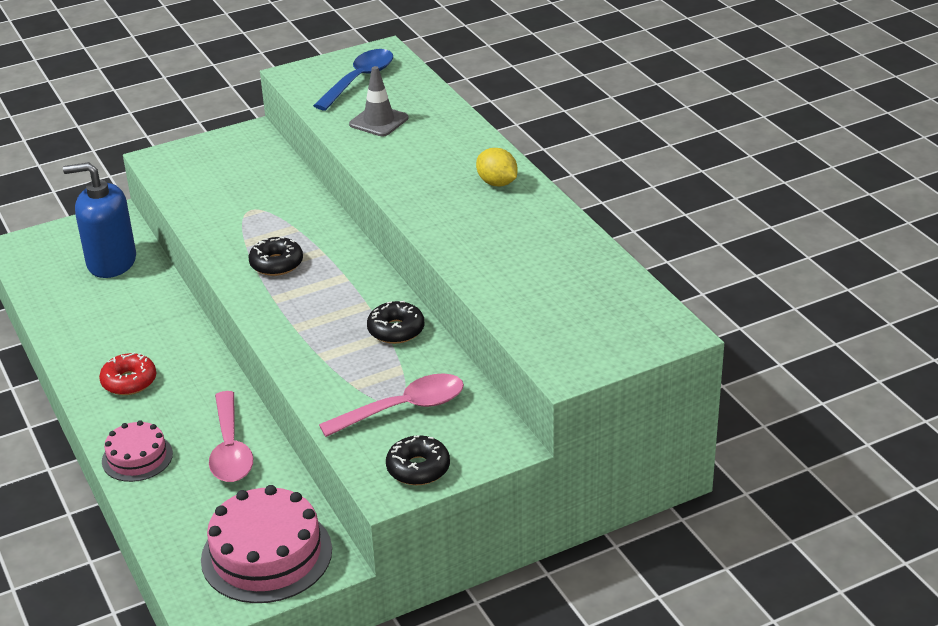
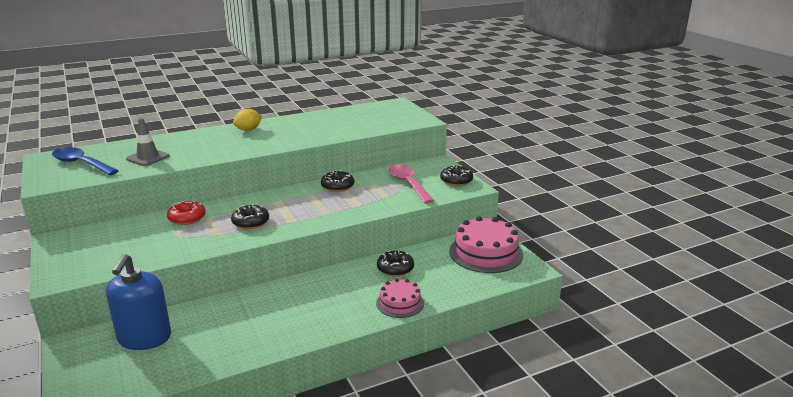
camera: 90 degrees left, 10 degrees down
(129, 381) = (315, 314): red donut -> red donut (187, 218)
(230, 449) = (395, 268): pink spoon -> black donut

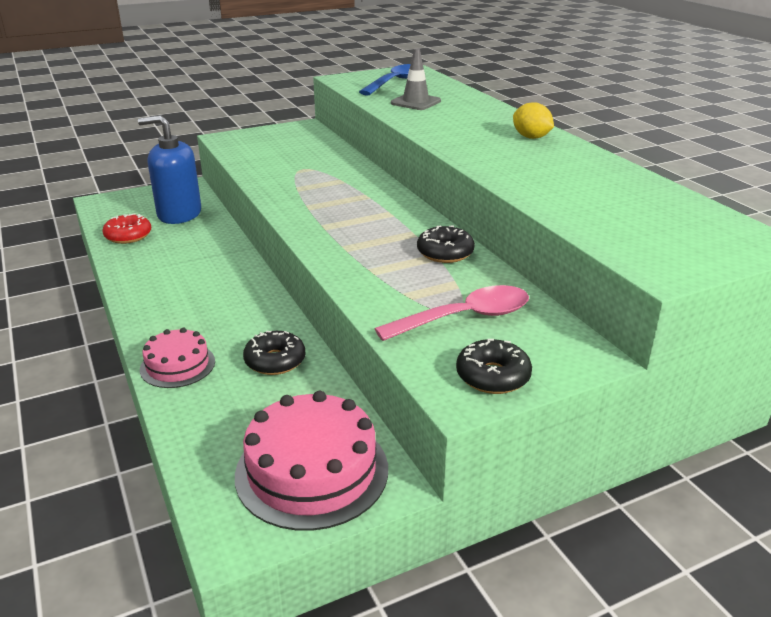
camera: 90 degrees right, 5 degrees up
(187, 218) = (341, 170): red donut -> red donut (128, 236)
(250, 222) = (325, 203): black donut -> none

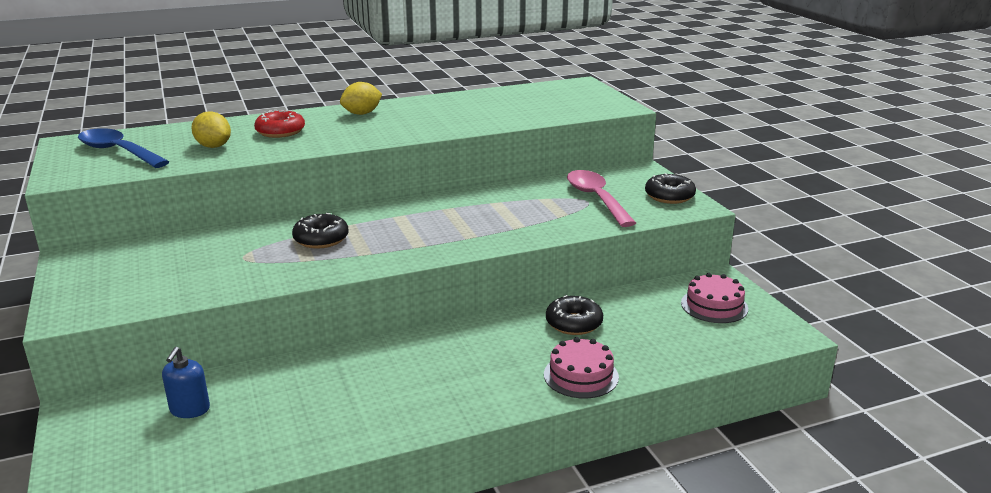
camera: 85 degrees left, 5 degrees down
(128, 236) = (243, 450): red donut -> red donut (280, 132)
(179, 214) = (190, 409): blue soap dispenser -> blue soap dispenser, size x0.50
(312, 471) = (714, 306): pink cake -> pink cake, size x0.58
(415, 102) = (213, 146): grey traffic cone -> yellow lemon
(445, 253) = (490, 198): black donut -> black donut (321, 239)

